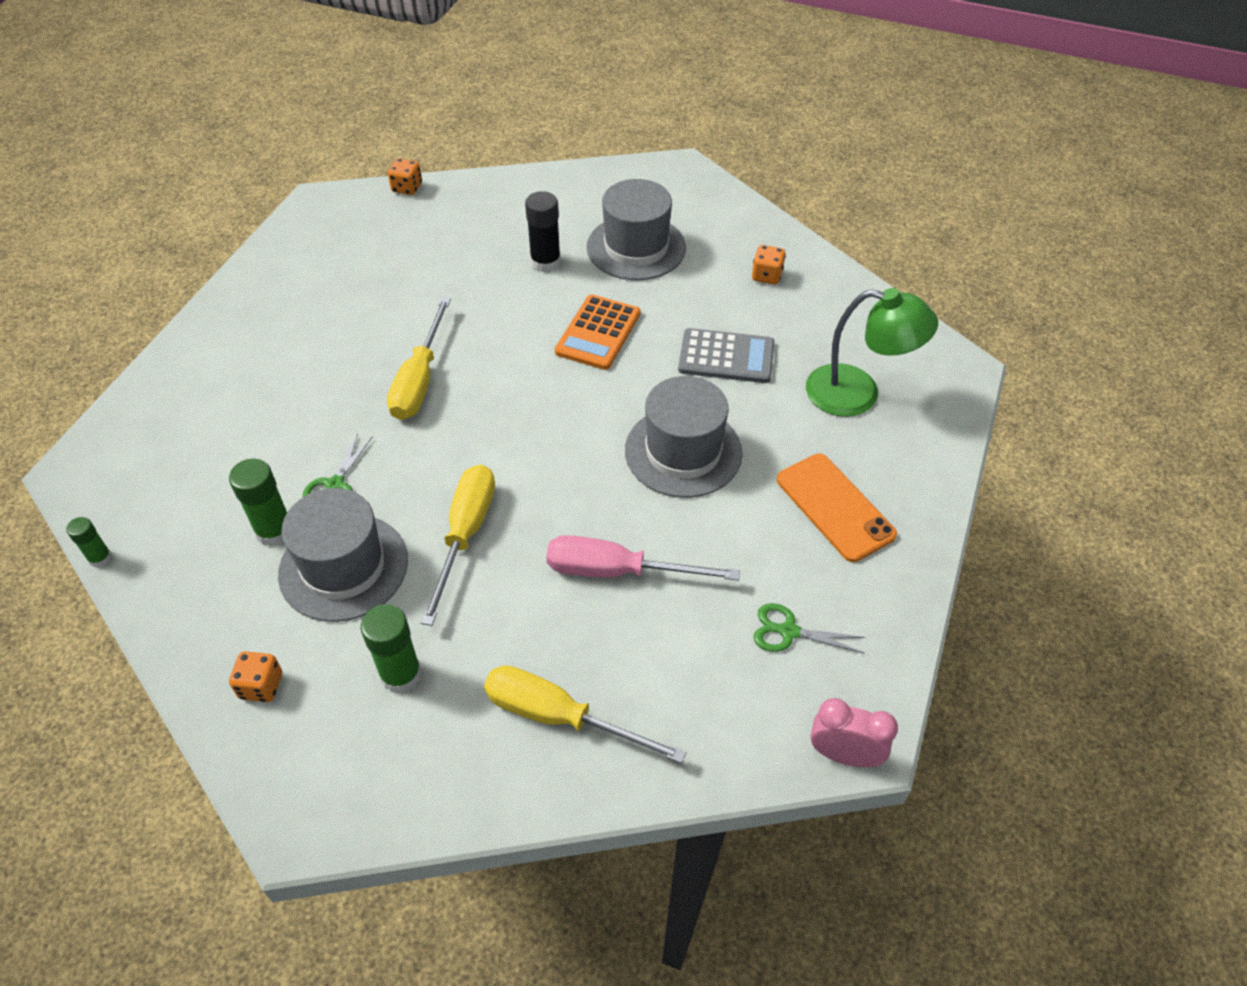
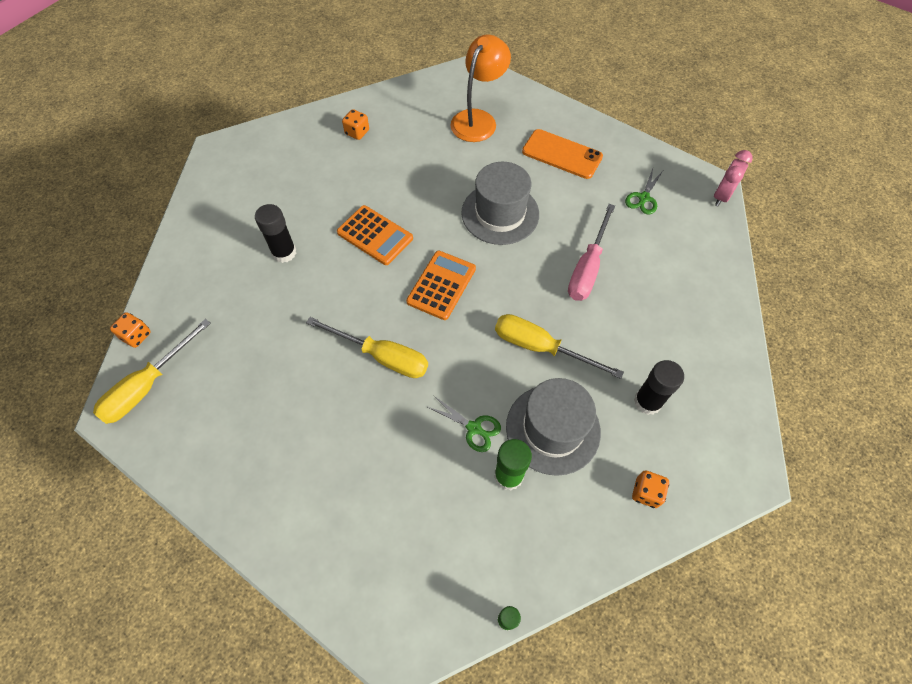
camera: 75 degrees left, 10 degrees up
(401, 674) = (647, 401): green glue stick -> black glue stick
(539, 413) = (441, 285): none -> orange calculator
(560, 717) = (687, 318): yellow screwdriver -> yellow screwdriver (147, 386)
(636, 247) = (294, 195): grey hat -> none
(726, 357) = (425, 172): grey calculator -> none
(835, 507) = (562, 154): orange phone -> orange phone turned 45 degrees clockwise
(858, 394) = (478, 119): green lamp -> orange lamp

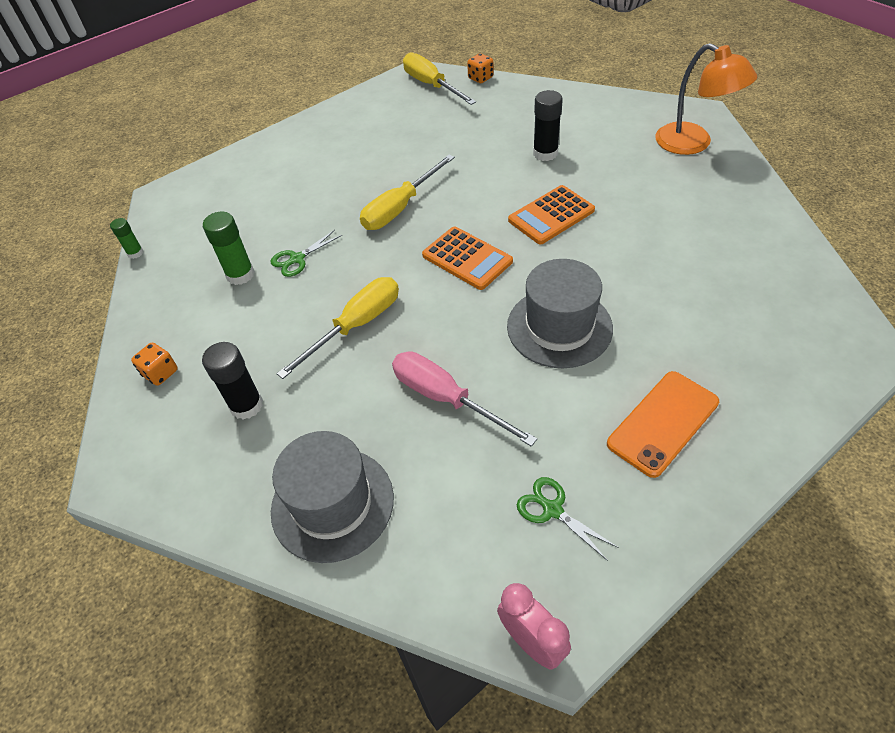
camera: 110 degrees right, 10 degrees down
(357, 132) = (722, 214): orange dice -> none
(478, 119) = (747, 336): orange lamp -> orange lamp (693, 144)
(553, 429) = (264, 315): grey hat -> grey hat (332, 503)

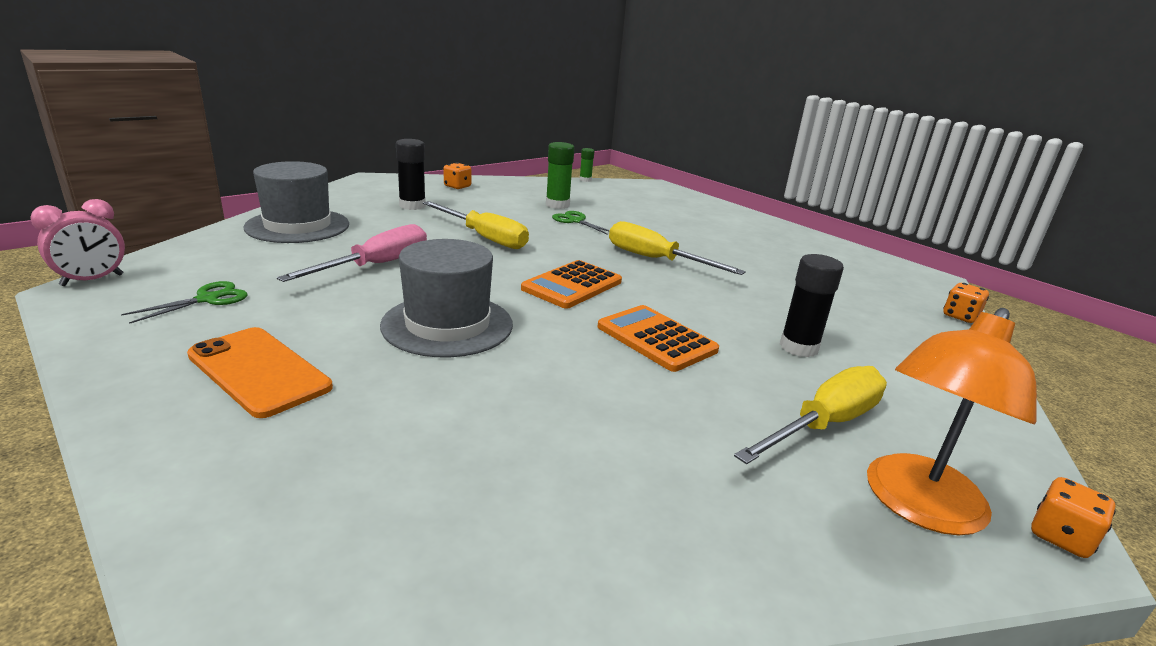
camera: 80 degrees right, 25 degrees down
(431, 85) = (911, 285): yellow screwdriver -> yellow screwdriver (824, 424)
(697, 110) = (1060, 536): none -> orange dice

